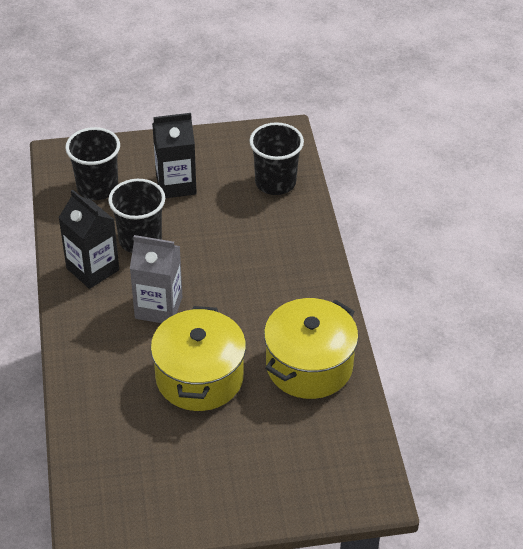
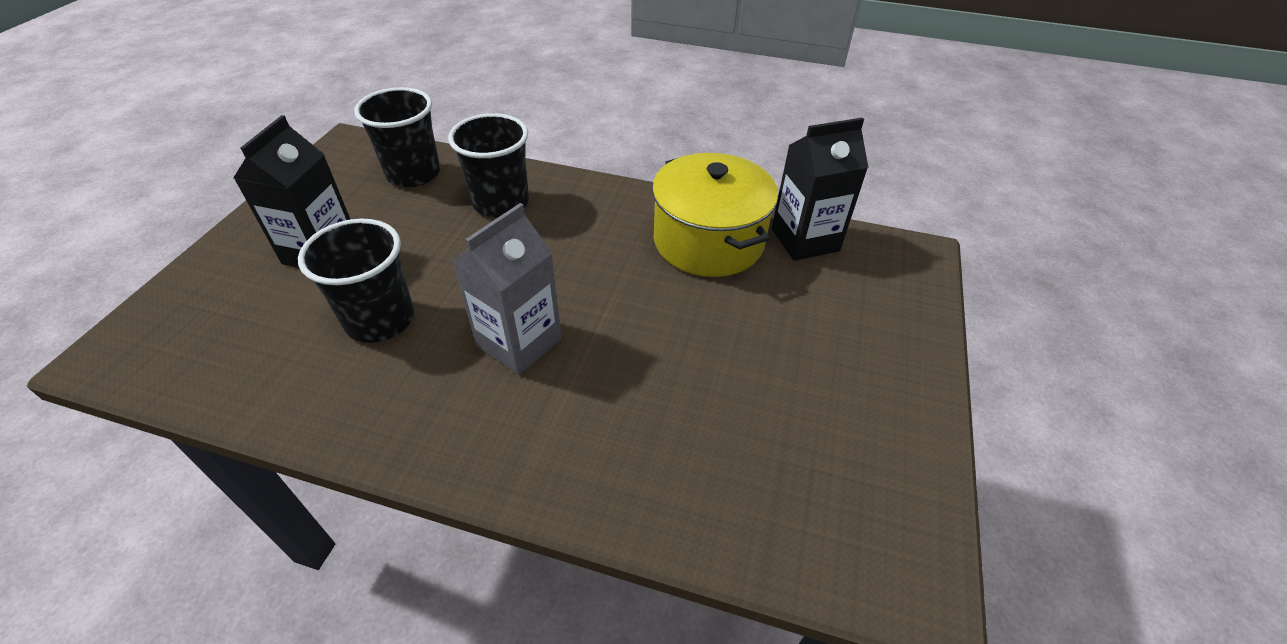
camera: 65 degrees left, 0 degrees up
(92, 269) = (381, 393): black carton -> black carton (805, 240)
(97, 187) = (230, 332): black cup -> black cup (501, 202)
(199, 377) = (670, 342): yellow pot -> none

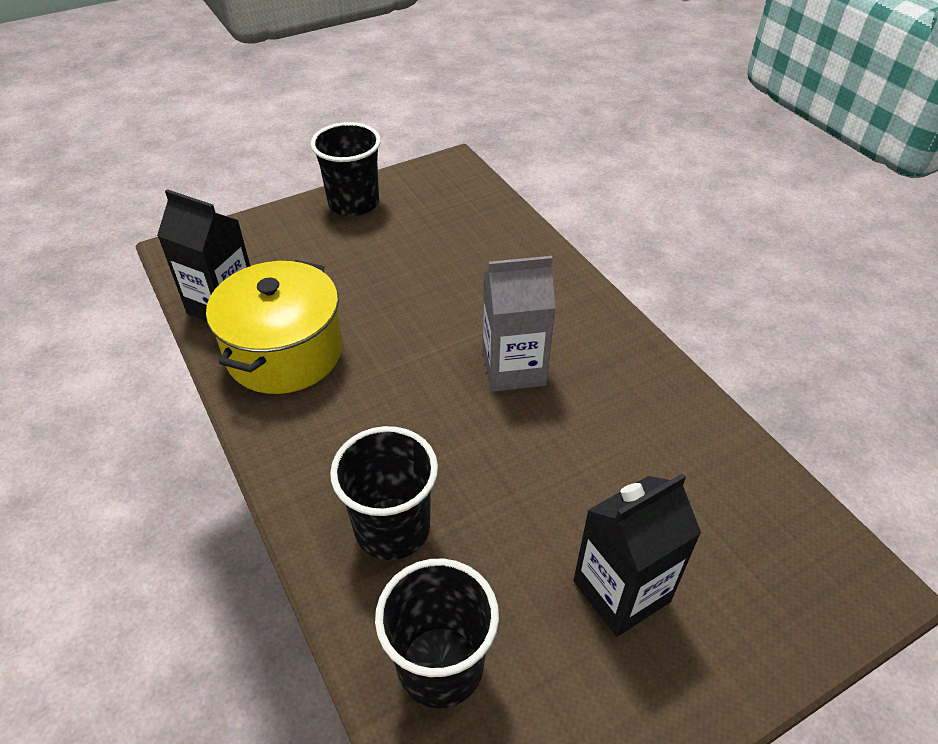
camera: 135 degrees left, 0 degrees up
(380, 320) = (605, 459): black cup -> black cup (353, 203)

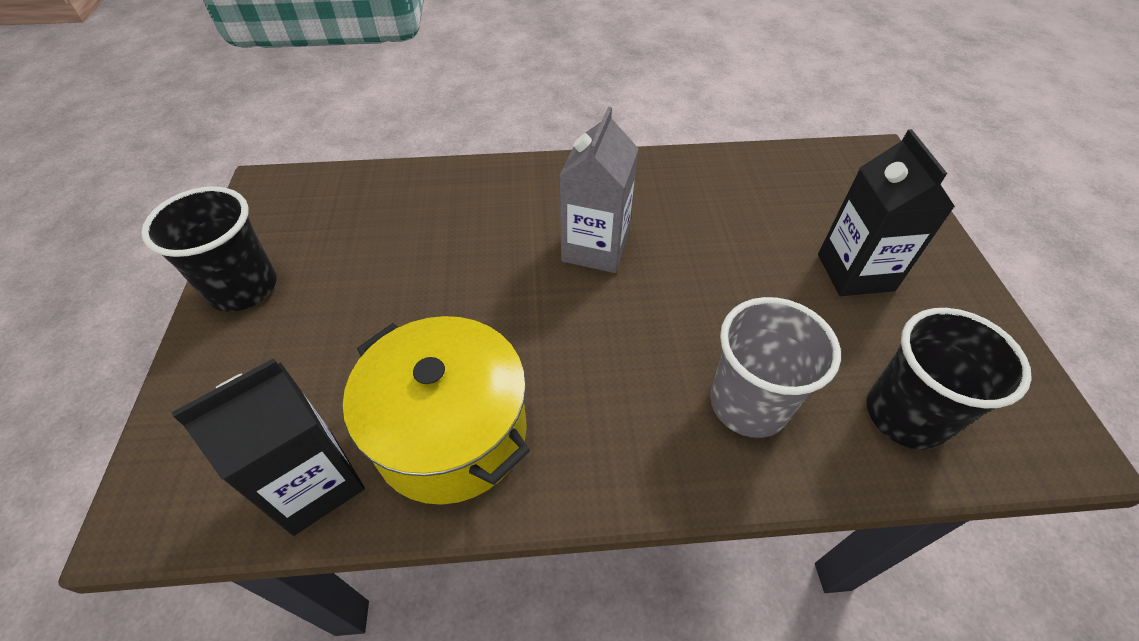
camera: 65 degrees left, 5 degrees up
(392, 528) = (748, 404): black cup -> grey cup

